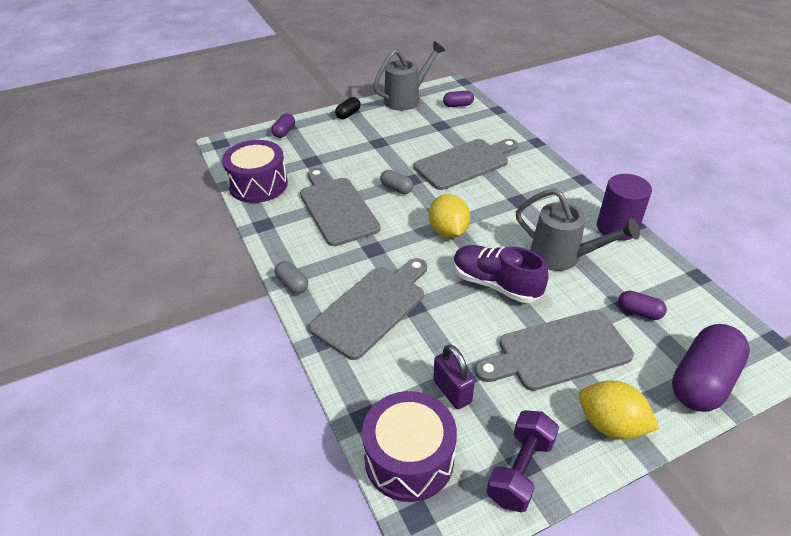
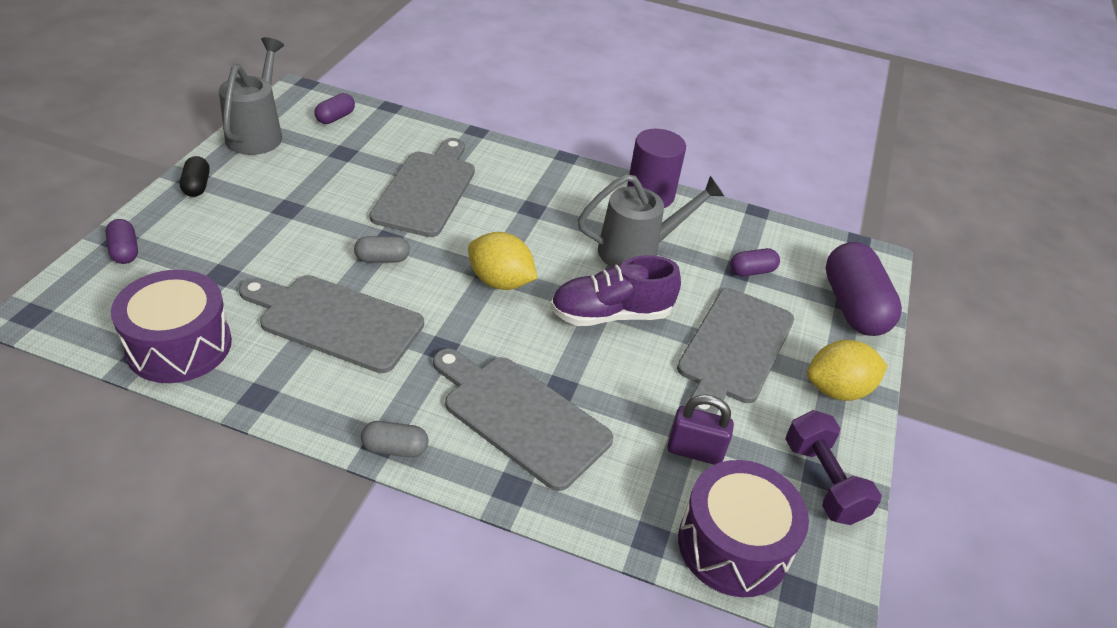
camera: 50 degrees left, 0 degrees up
(372, 308) = (521, 417): grey cutting board -> grey cutting board turned 45 degrees counterclockwise

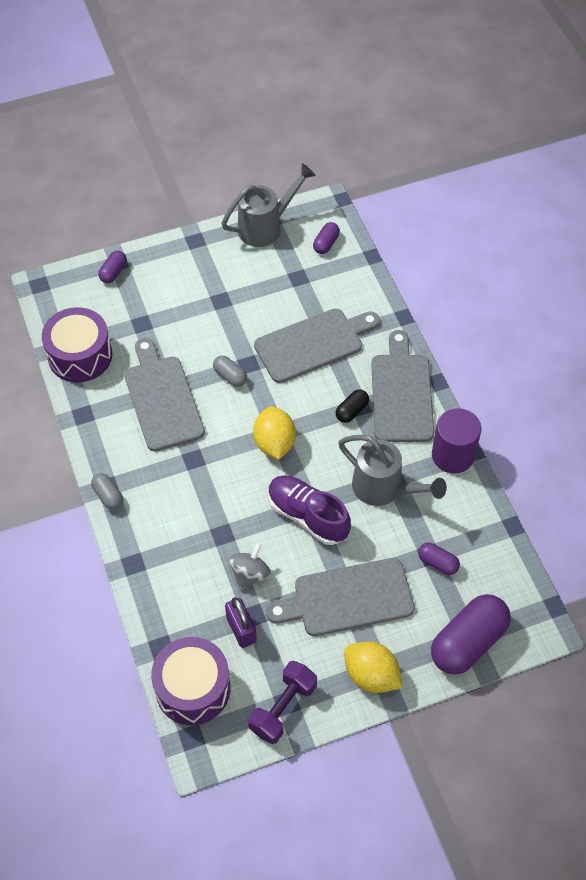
camera: 55 degrees right, 15 degrees up
(197, 186) = (191, 248): black capsule -> black capsule (352, 411)
(335, 118) = (326, 243): purple capsule -> purple capsule turned 60 degrees counterclockwise
(521, 417) = (182, 532): grey cutting board -> grey cutting board (401, 393)
(633, 399) = (250, 574): none -> grey spinning top

